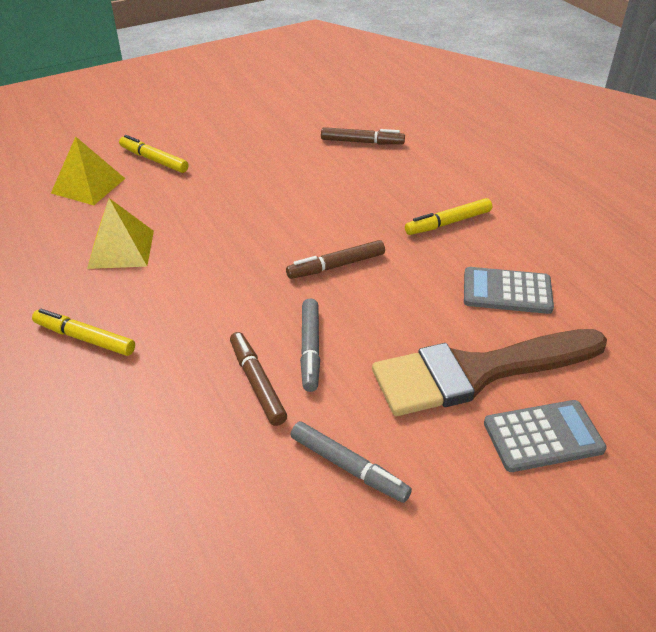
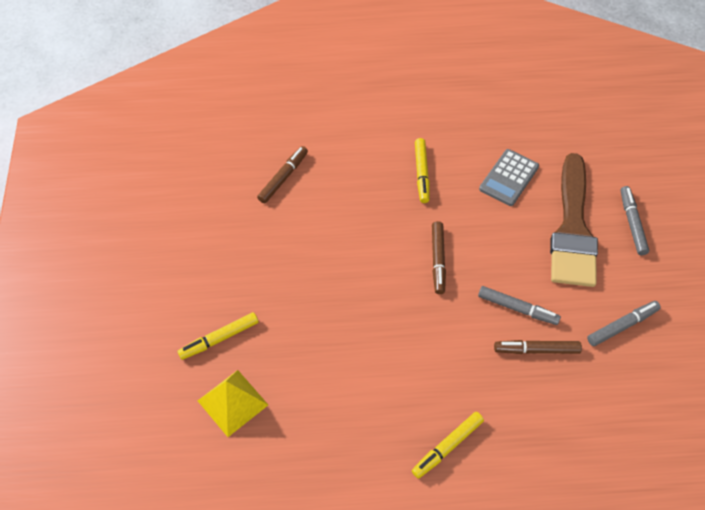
camera: 65 degrees left, 15 degrees up
(121, 249) = (346, 397): yellow pyramid -> none
(543, 436) = (632, 223): grey calculator -> grey marker

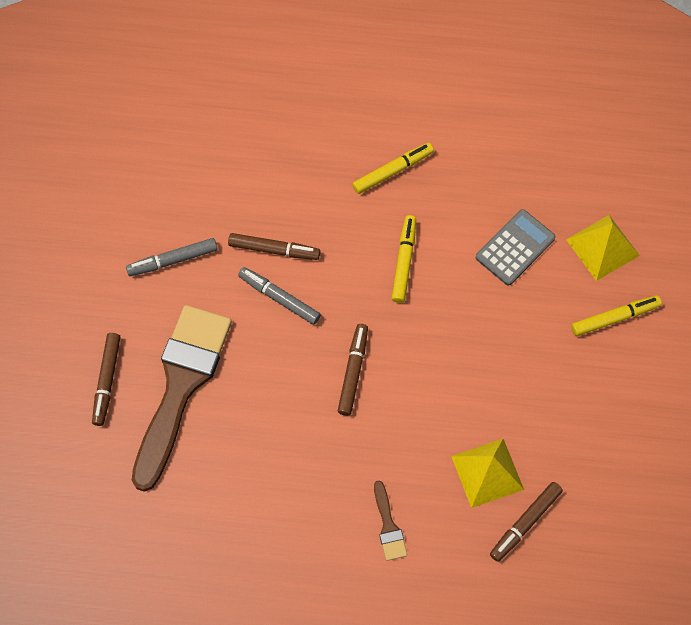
camera: 170 degrees left, 10 degrees up
(316, 205) = (487, 472): none -> yellow pyramid
(384, 161) = (388, 526): none -> brown brush
(421, 173) = (344, 498): yellow marker -> yellow marker (404, 261)
(509, 178) = (234, 472): grey calculator -> grey calculator (515, 248)
(632, 223) = (107, 381): grey marker -> brown marker

